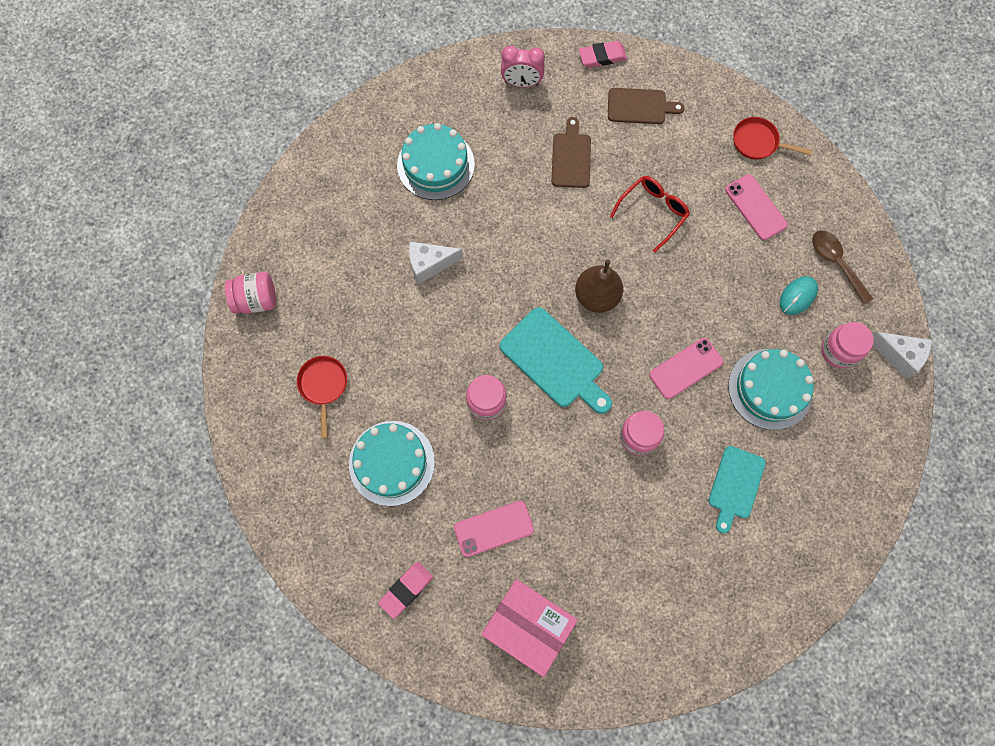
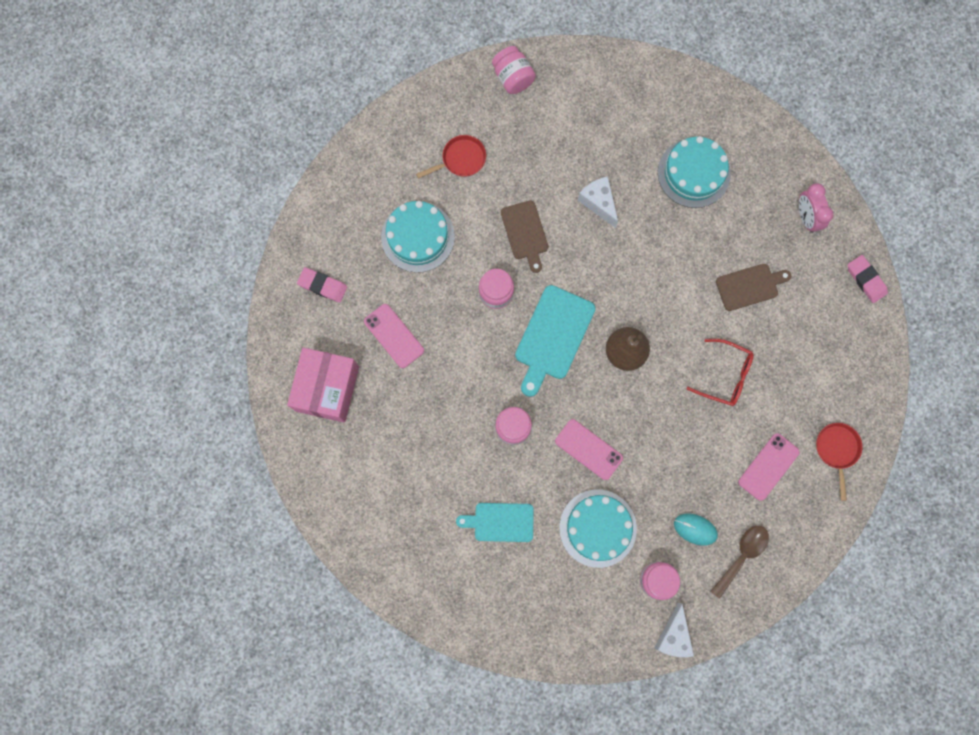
camera: 70 degrees right, 5 degrees up
(640, 106) = (828, 330): brown cutting board -> brown cutting board (525, 233)

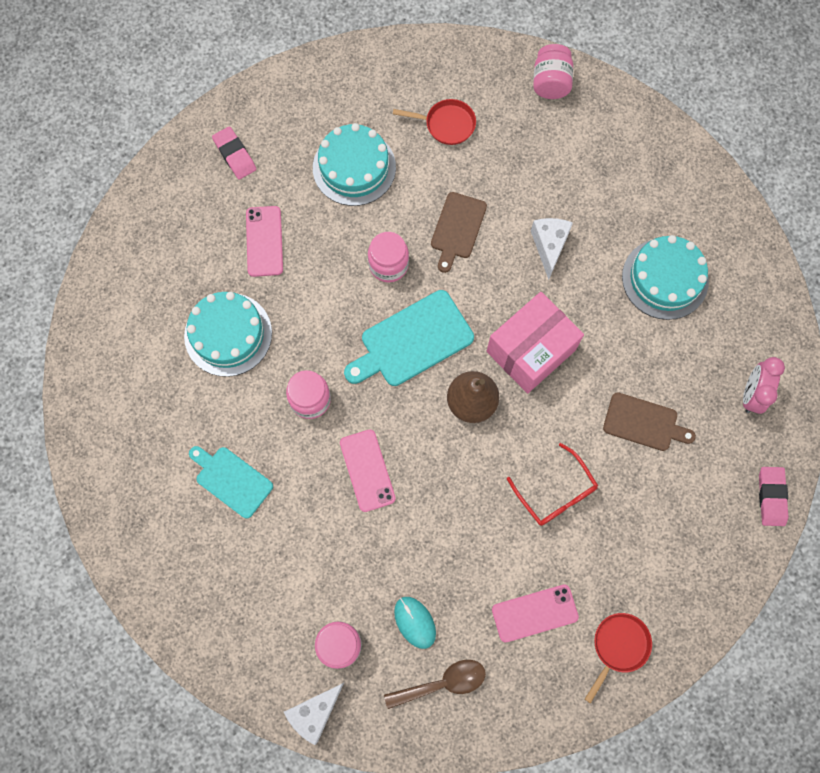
camera: 35 degrees right, 5 degrees down
(327, 389) = (168, 248): pink box -> pink box (531, 351)
(597, 528) = (319, 552): turquoise cake -> turquoise cake (228, 334)

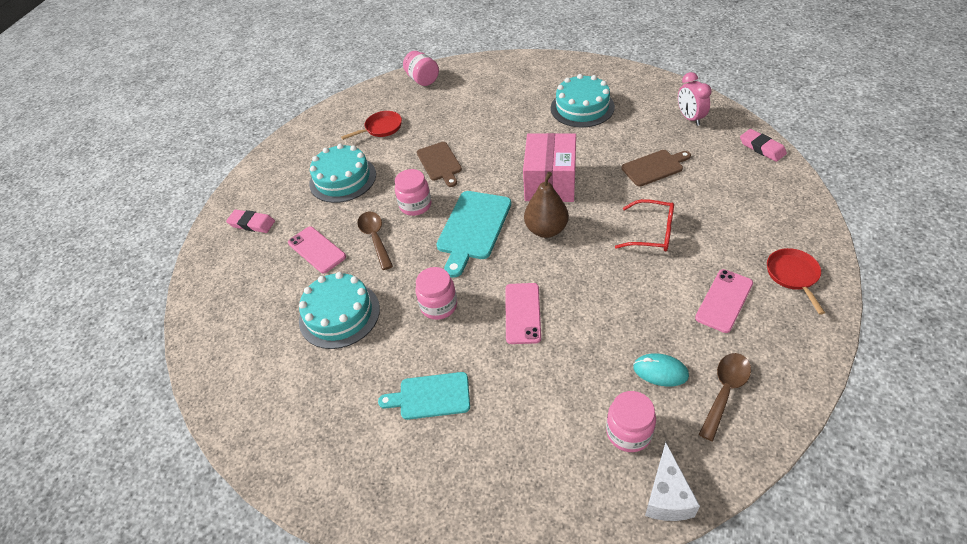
camera: 35 degrees left, 25 degrees down
(322, 274) = (375, 238): none -> brown spoon
(367, 470) = (522, 313): pink phone -> pink phone turned 60 degrees clockwise
(549, 246) = (503, 136): white cheese -> none

